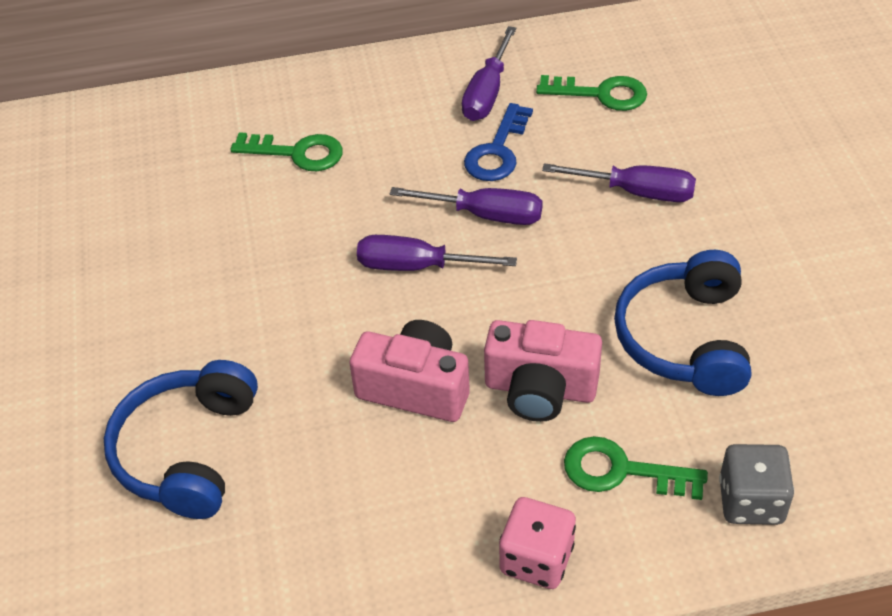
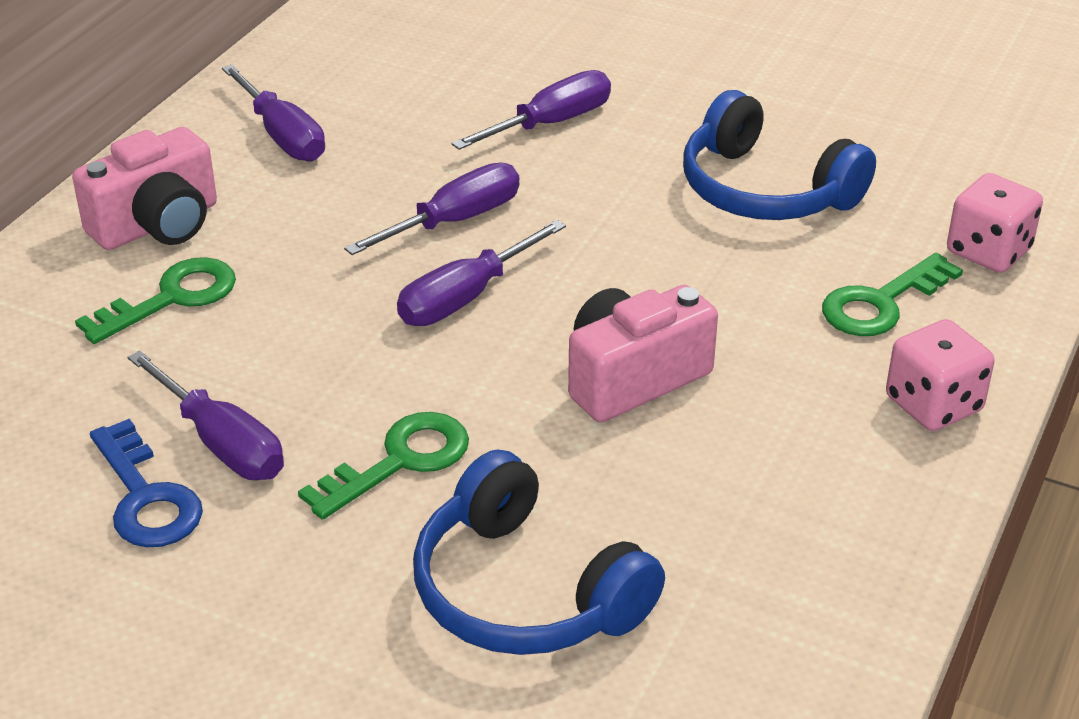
camera: 55 degrees left, 10 degrees down
(200, 252) = (221, 443): none -> purple screwdriver
(497, 151) = (376, 170): blue key -> blue key (146, 497)
(540, 389) = (728, 301): pink camera -> pink camera (158, 224)
(601, 94) = (391, 76): green key -> green key (400, 461)
(751, 501) = (988, 251): grey dice -> pink dice

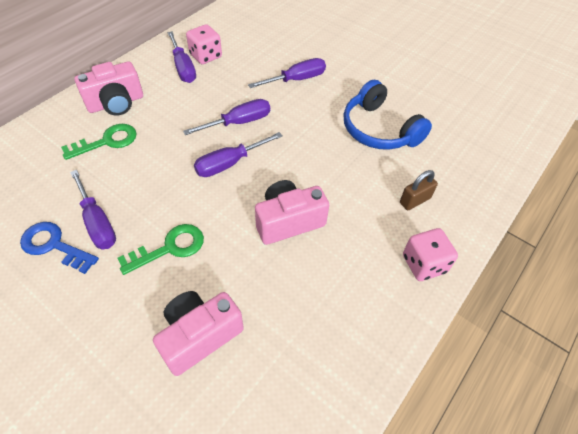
camera: 10 degrees right, 15 degrees up
(146, 497) = (54, 245): blue key -> blue key turned 135 degrees clockwise
(526, 591) = (199, 336): blue headphones -> pink camera
(881, 303) = (415, 200): green key -> brown padlock
(988, 251) = (473, 180): pink dice -> pink dice (206, 56)

